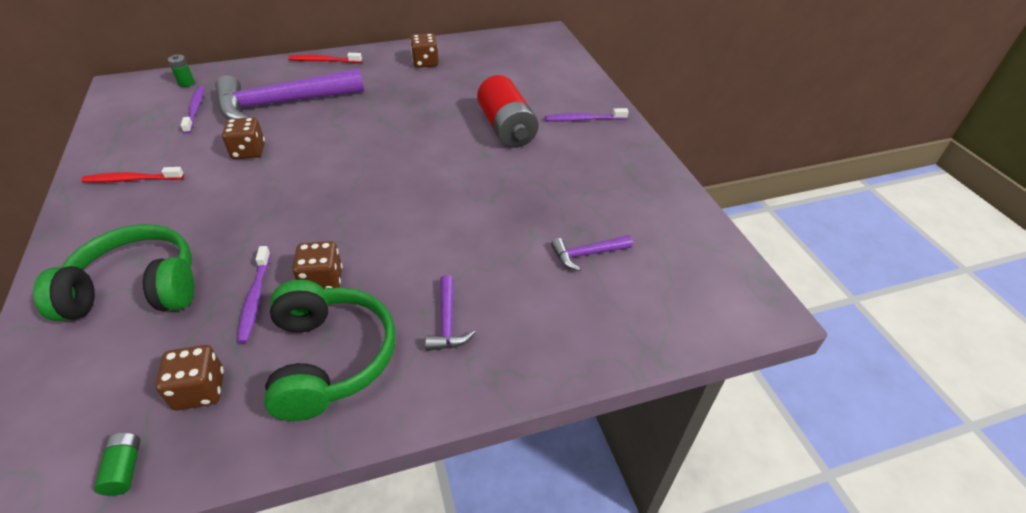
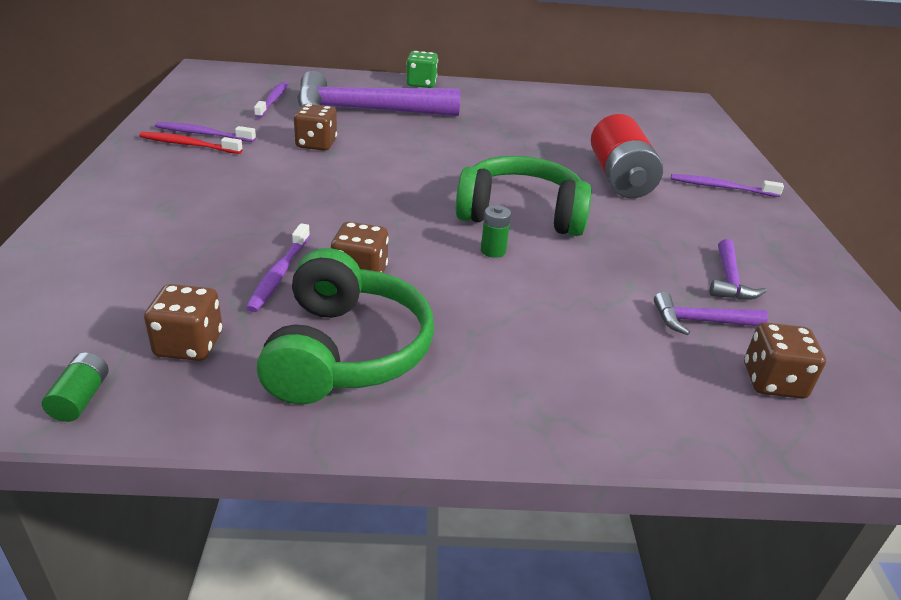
camera: 15 degrees right, 10 degrees down
(137, 289) = (158, 237): green headphones -> green headphones (521, 214)
(141, 164) = (203, 134): none -> purple toothbrush
(186, 83) = (272, 78): green battery -> green battery (493, 251)
(323, 61) = (421, 84): red toothbrush -> green dice
(425, 62) = (535, 104): brown dice -> brown dice (773, 381)
(447, 322) = (499, 349): purple hammer -> purple hammer (729, 280)

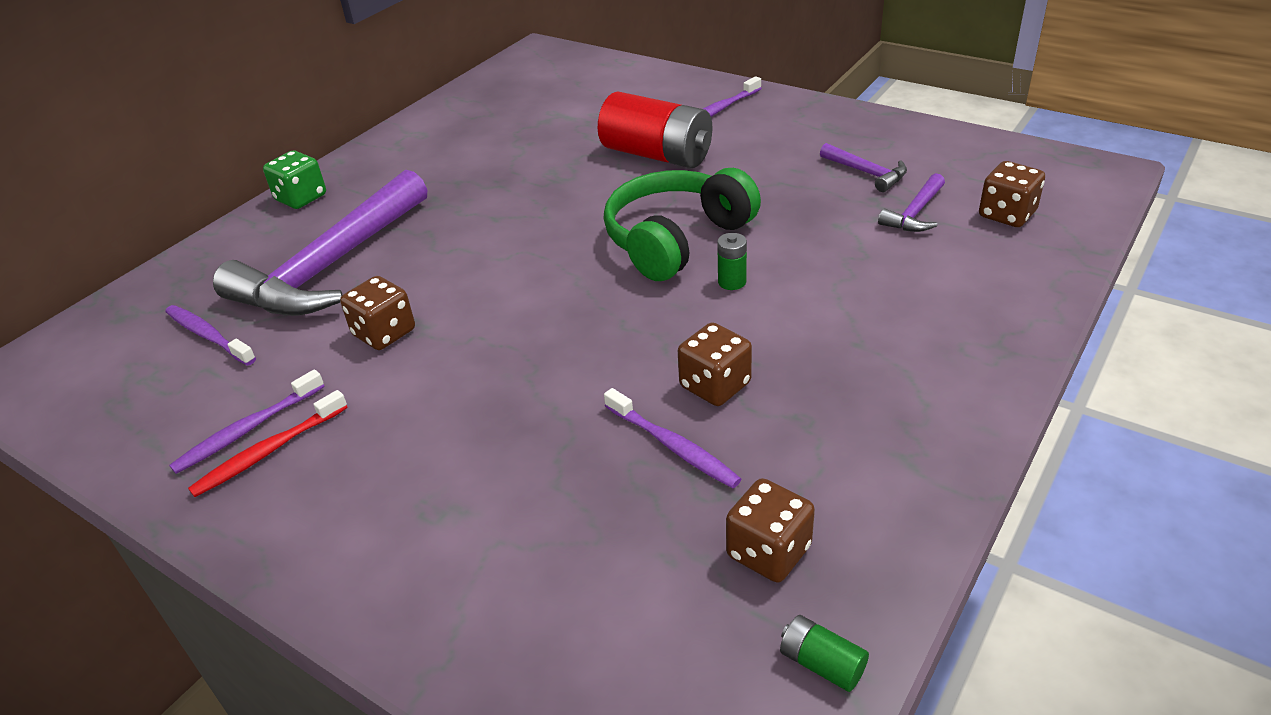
camera: 50 degrees left, 5 degrees up
(346, 351) = (844, 435): green headphones -> none

